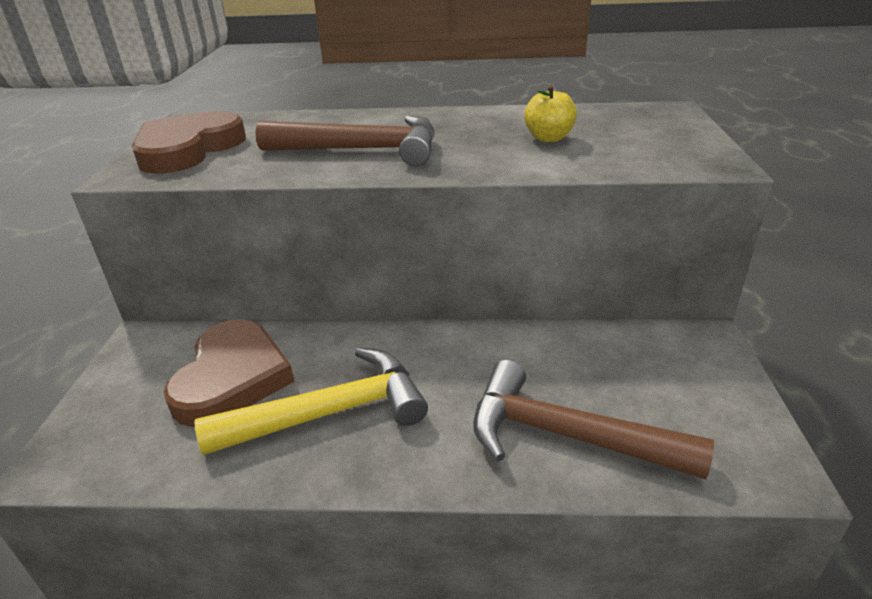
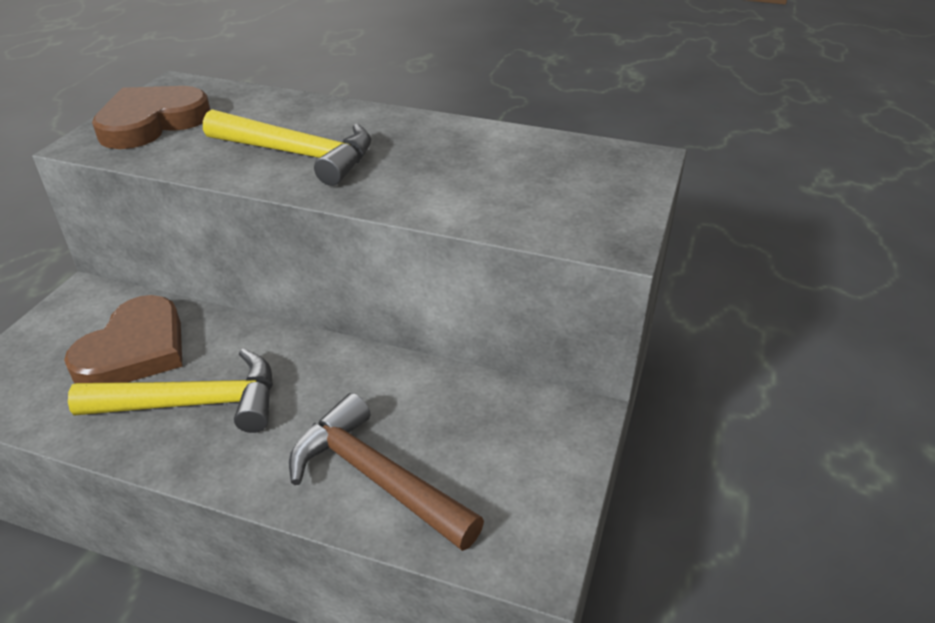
camera: 15 degrees right, 5 degrees up
(363, 150) = (299, 155): brown hammer -> yellow hammer
(549, 138) = (483, 174): yellow apple -> none

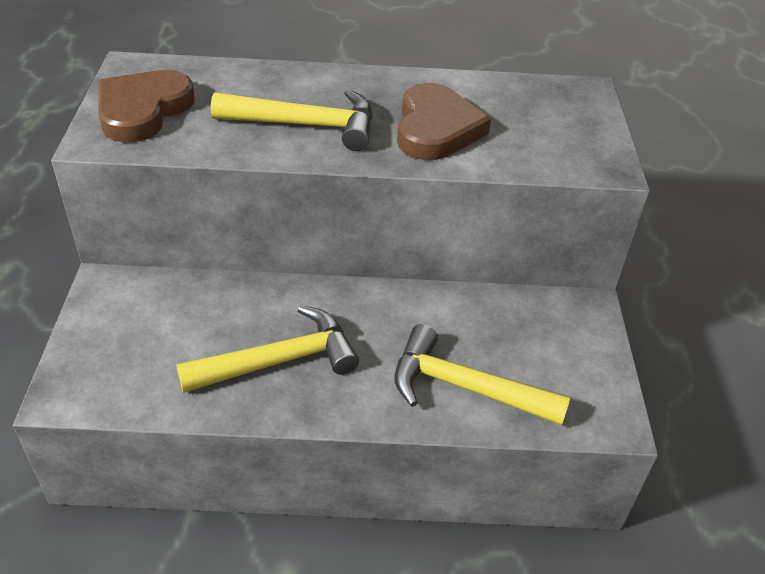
camera: 20 degrees left, 5 degrees up
(135, 350) = (193, 325): brown heart -> brown heart (436, 128)
(376, 477) = (464, 387): brown hammer -> yellow hammer

